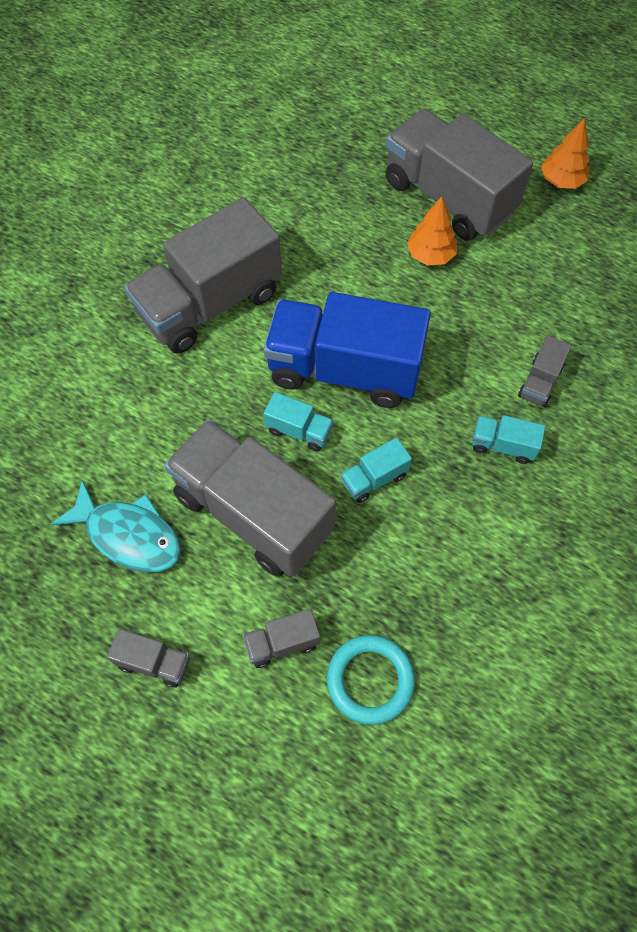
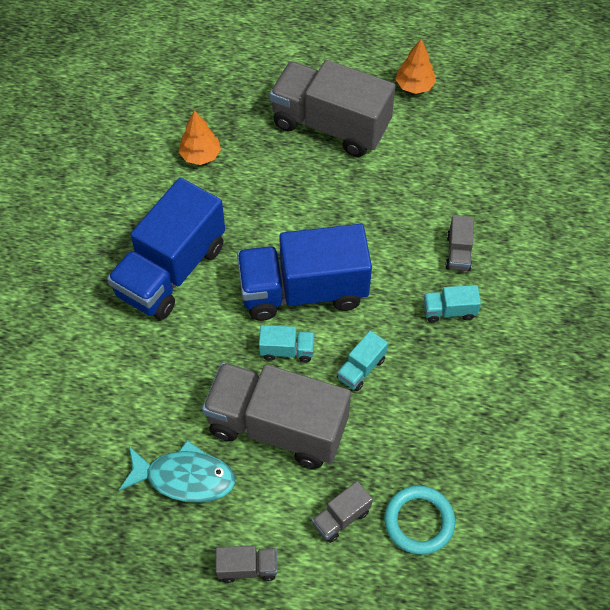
camera: 20 degrees left, 5 degrees down
(210, 304) = (171, 271): grey truck -> blue truck
(430, 255) = (335, 177): orange tree -> orange tree (200, 155)

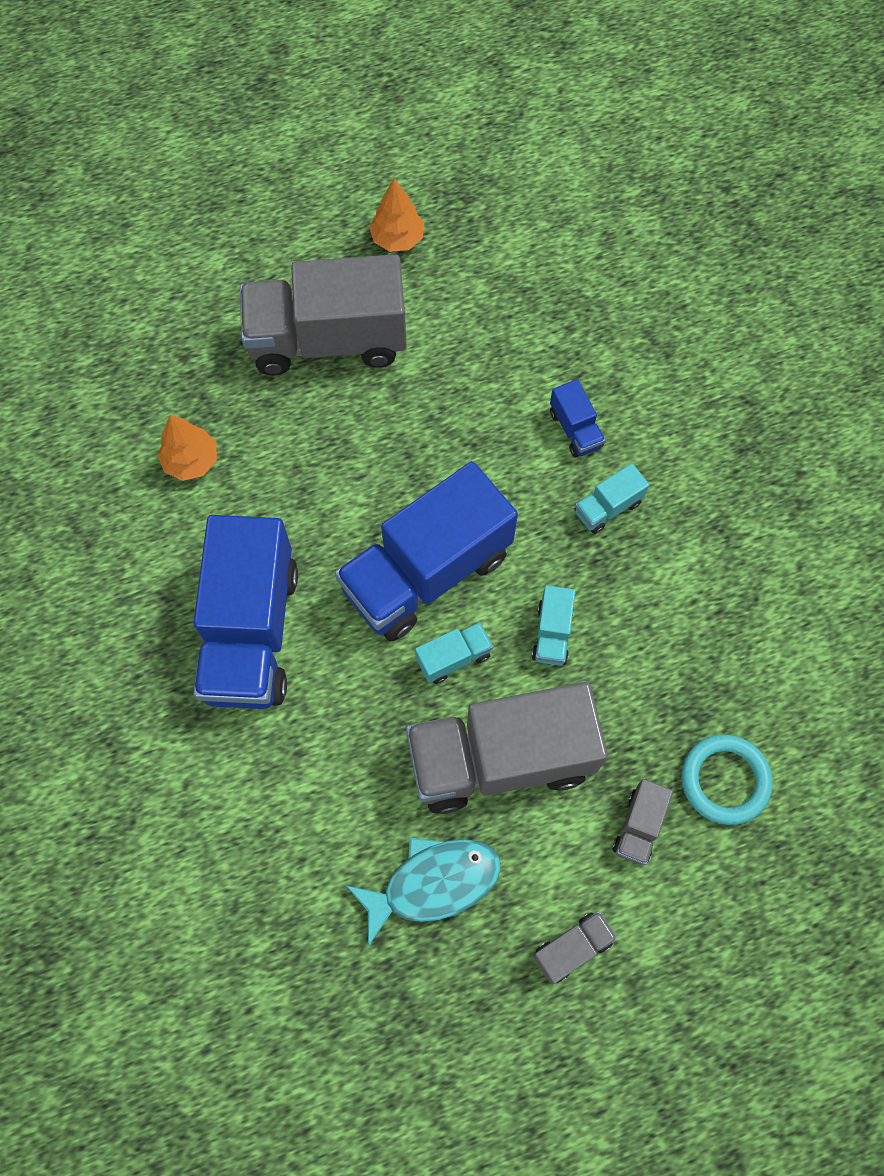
camera: 30 degrees left, 10 degrees up
(458, 253) = (575, 429): grey truck -> blue truck

